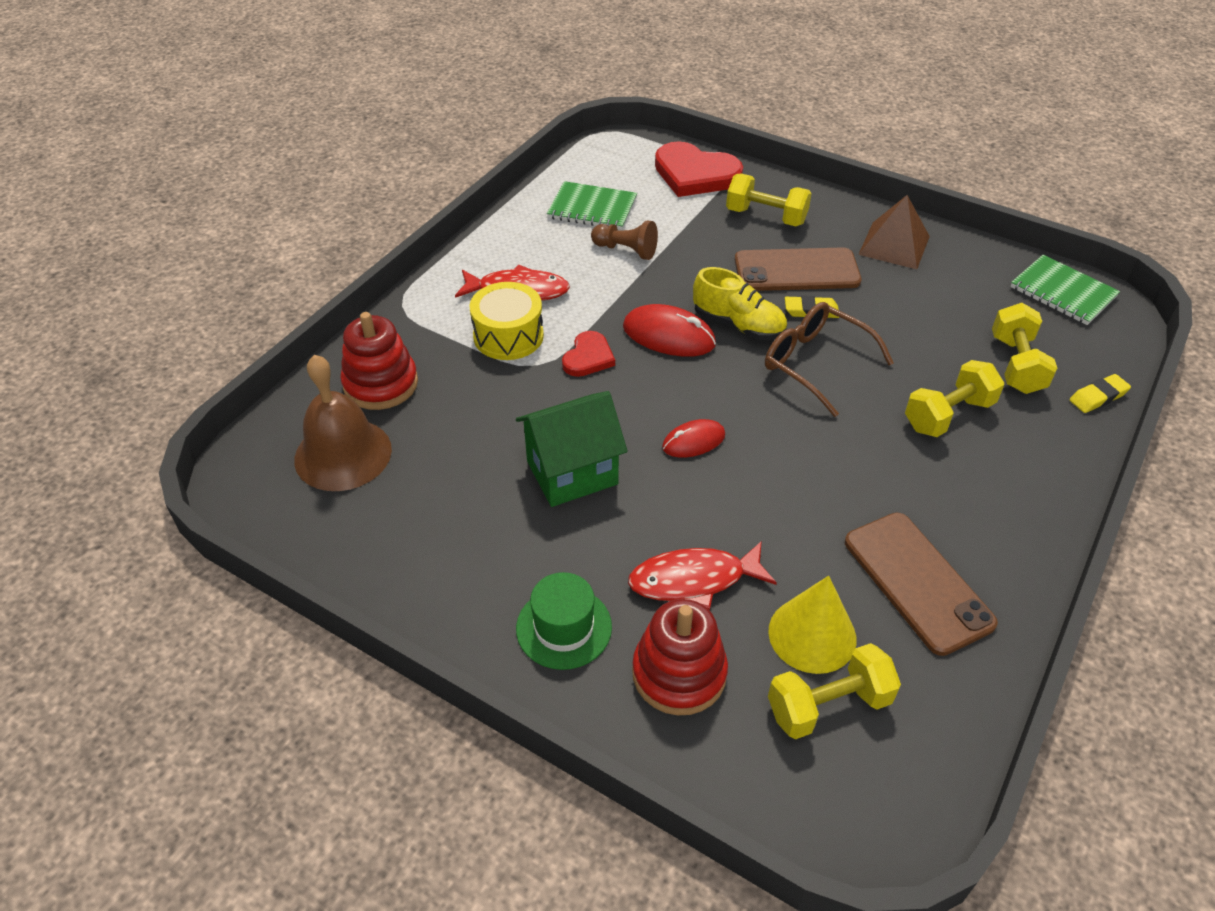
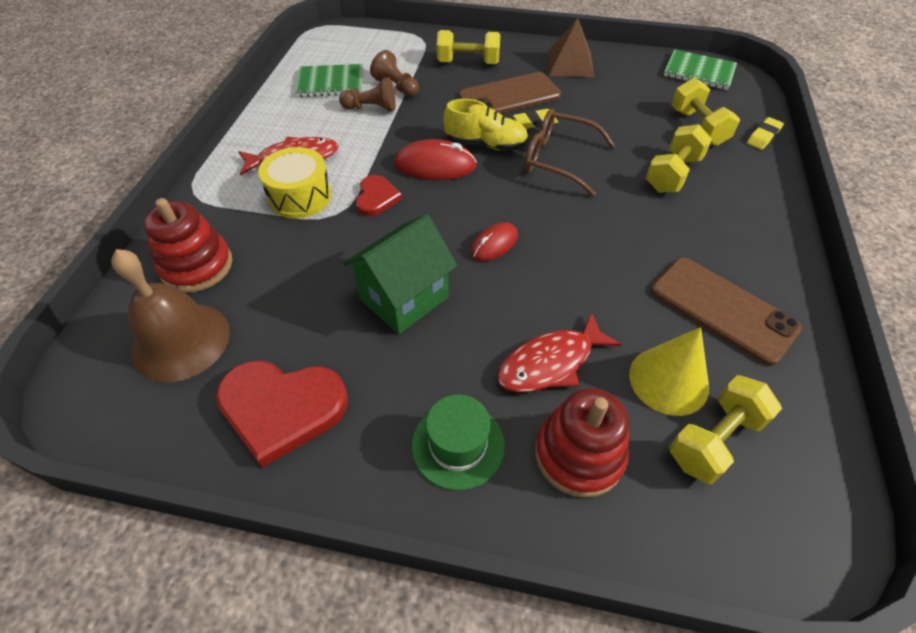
camera: 20 degrees left, 5 degrees up
(666, 229) = (396, 87): none -> brown pawn
(695, 174) = (401, 44): red heart -> red heart (282, 408)

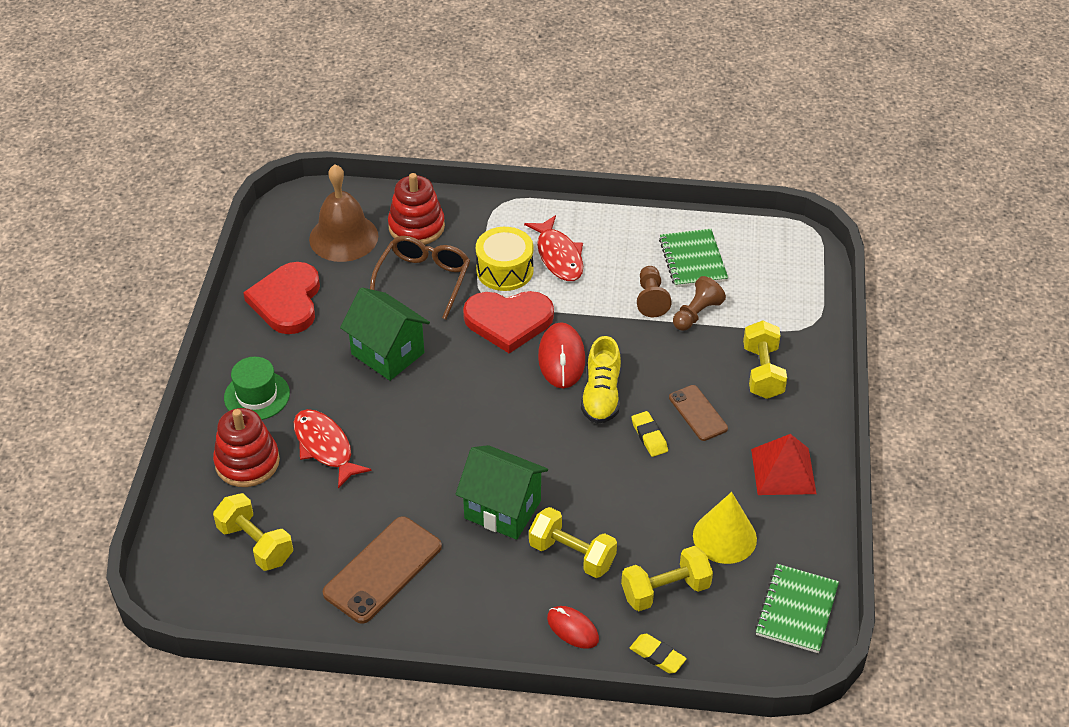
camera: 85 degrees right, 5 degrees down
(376, 198) = (508, 321): red heart -> red heart, size x1.80
(494, 244) = (454, 408): red mouse -> red mouse (572, 629)
(510, 96) = (698, 413): brown phone -> brown phone, size x0.59
(557, 160) = (584, 455): brown glasses -> brown glasses (424, 279)
(570, 64) = (783, 471): brown pyramid -> red pyramid
(627, 215) = (502, 509): none -> green house
(668, 380) = (308, 521): yellow cone -> yellow cone (724, 537)

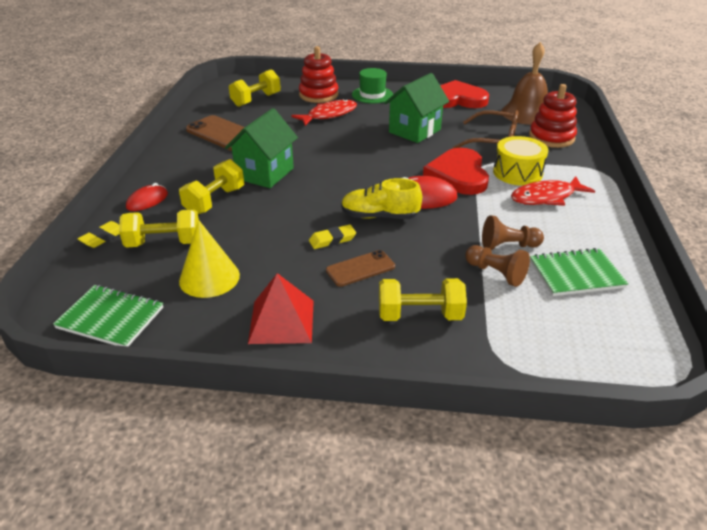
camera: 90 degrees right, 10 degrees down
(665, 590) = (164, 243): yellow dumbbell -> yellow dumbbell turned 75 degrees counterclockwise

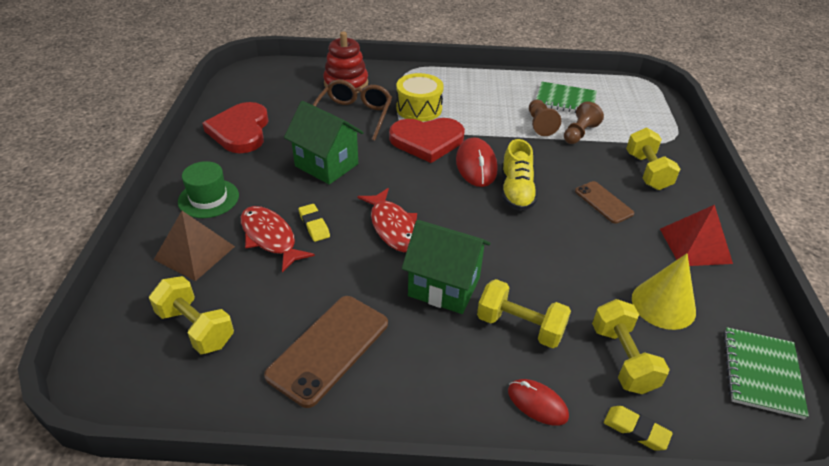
camera: 95 degrees left, 5 degrees up
(318, 95) = (194, 253): red stacking toy -> brown pyramid
(332, 240) = (566, 221): yellow eraser -> yellow eraser (314, 225)
(526, 113) = (288, 90): brown bell -> none
(546, 197) = (460, 99): red fish -> red fish (393, 227)
(576, 274) = (565, 100): green notebook -> green notebook turned 60 degrees counterclockwise

